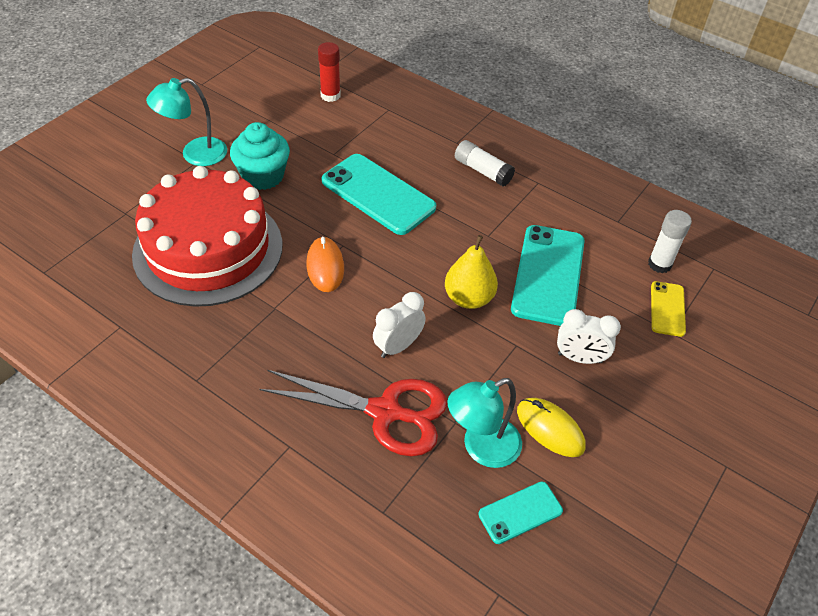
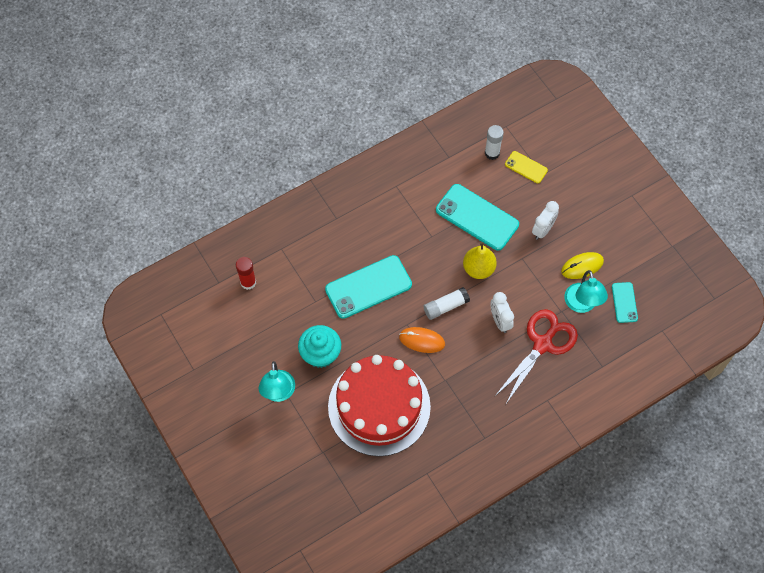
camera: 65 degrees left, 15 degrees up
(482, 171) = (372, 214): white glue stick -> white glue stick (446, 306)

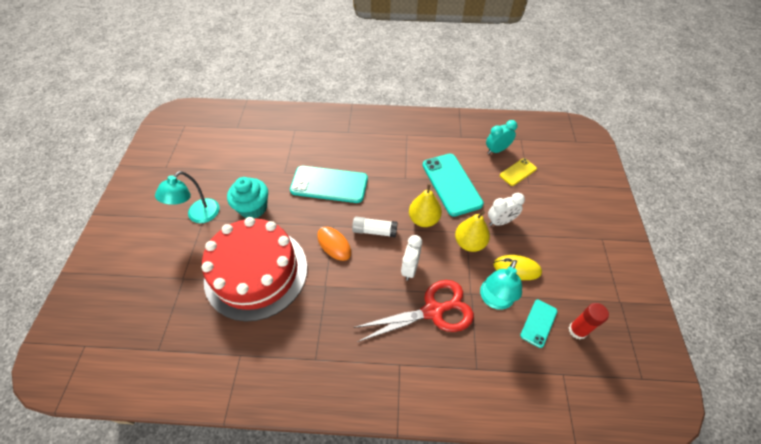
camera: 35 degrees right, 10 degrees down
(248, 282) = (254, 137): red glue stick -> red glue stick (577, 330)
(492, 153) = (496, 150): white glue stick -> turquoise clock
(526, 167) = (518, 172): yellow phone -> yellow phone turned 75 degrees clockwise
(531, 267) = (469, 243): none -> yellow pear

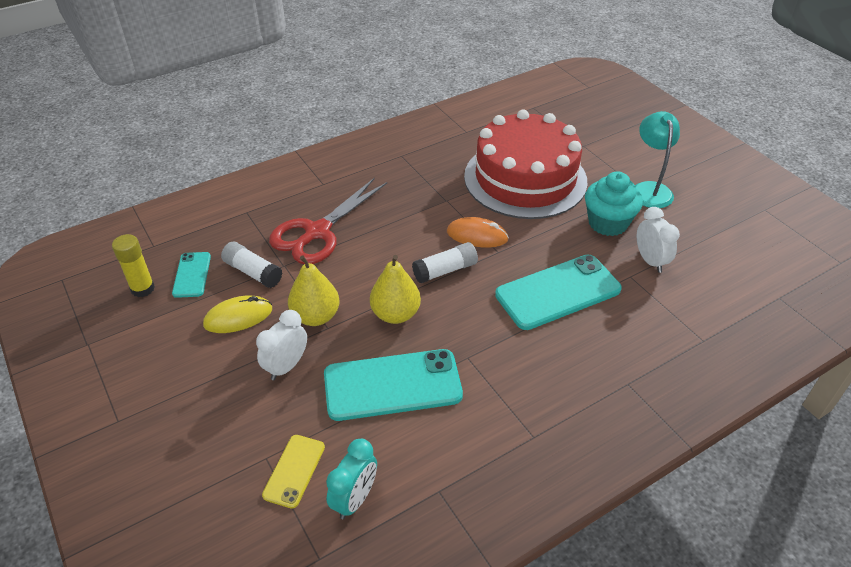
camera: 145 degrees right, 10 degrees down
(410, 268) = (371, 255): white clock -> white clock (650, 261)
(451, 184) = (392, 385): turquoise phone -> turquoise phone turned 45 degrees counterclockwise
(494, 300) = (253, 272): turquoise lamp -> white glue stick
(577, 330) = (142, 289): red glue stick -> yellow glue stick

